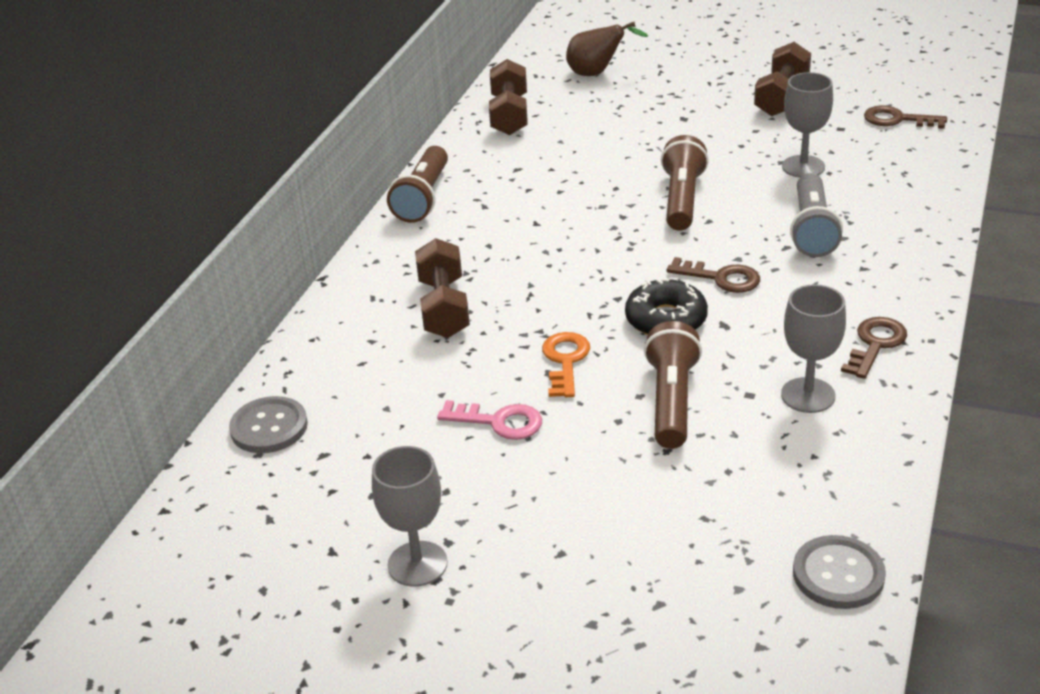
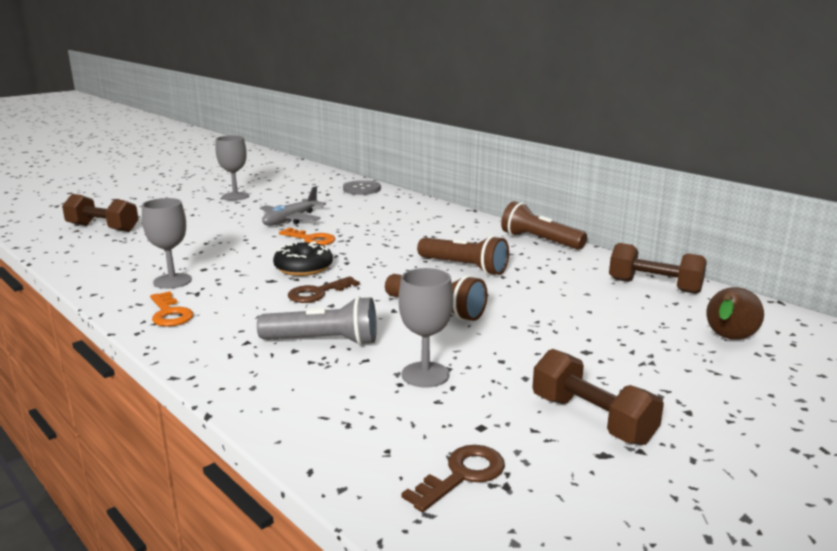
camera: 115 degrees right, 15 degrees down
(444, 308) = (404, 226): brown dumbbell -> brown dumbbell (103, 228)
(499, 422) = (290, 220): pink key -> grey plane
(672, 401) = (235, 252): brown flashlight -> brown flashlight (464, 267)
(812, 230) = (323, 341): grey flashlight -> grey flashlight turned 150 degrees clockwise
(838, 574) = (67, 251): grey button -> none
(875, 344) = (169, 313): brown key -> orange key

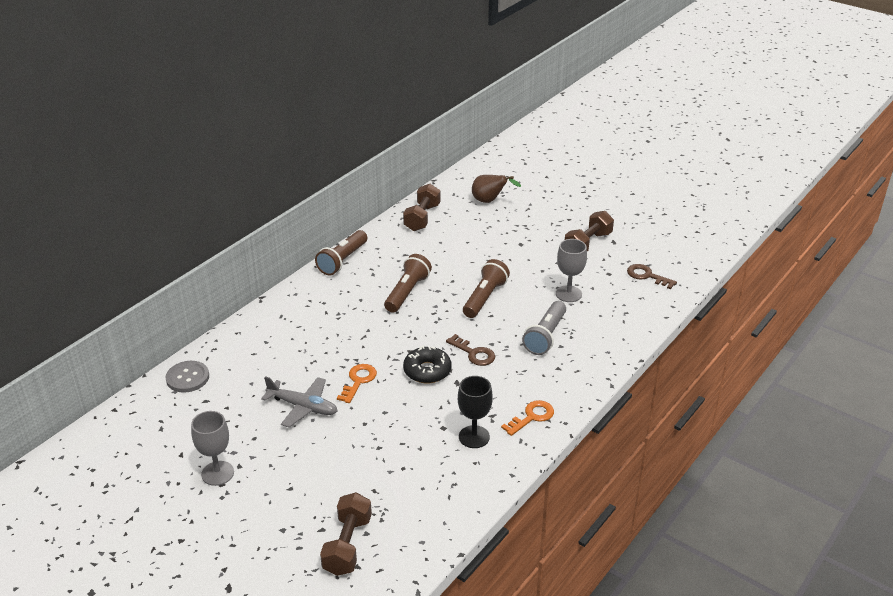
camera: 100 degrees left, 15 degrees up
(172, 281) = (474, 437): grey goblet -> black goblet
(323, 341) = (545, 336): grey flashlight -> grey flashlight turned 150 degrees counterclockwise

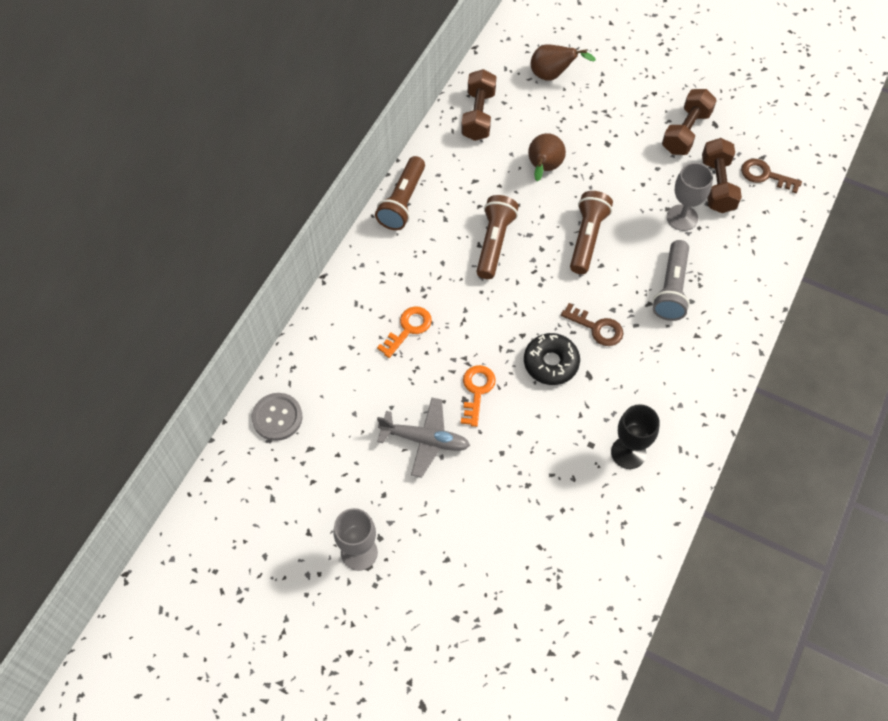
camera: 10 degrees left, 25 degrees up
(347, 545) = (532, 627): brown dumbbell -> brown dumbbell (717, 185)
(463, 253) = (543, 168): none -> brown pear
(532, 417) = (684, 413): orange key -> orange key (408, 329)

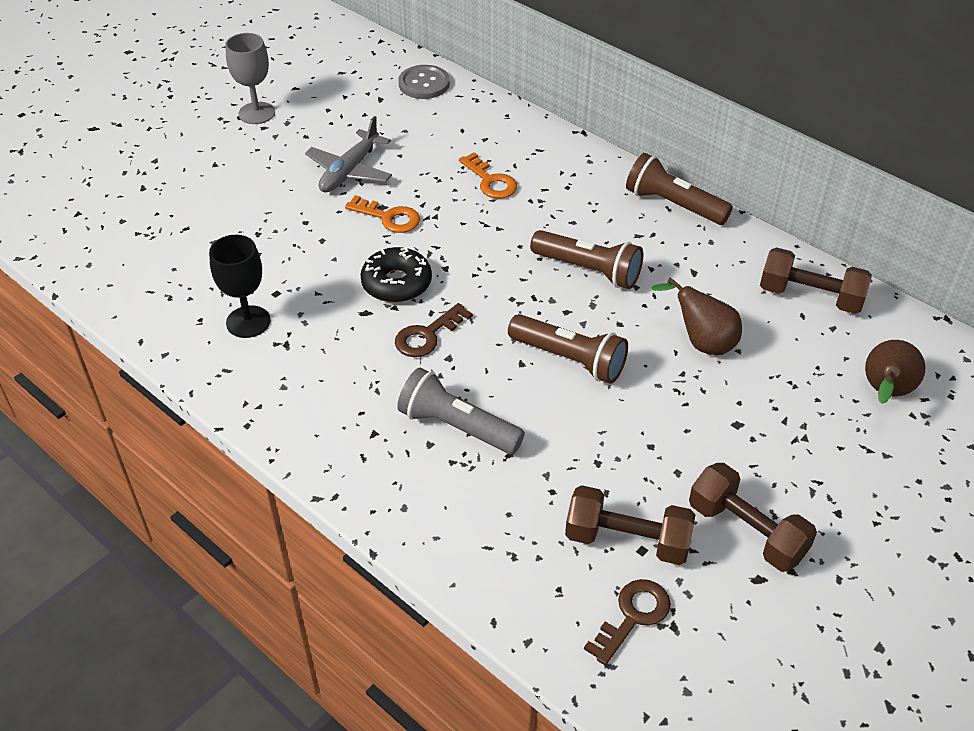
camera: 105 degrees right, 15 degrees down
(682, 218) = (576, 475): grey goblet -> none

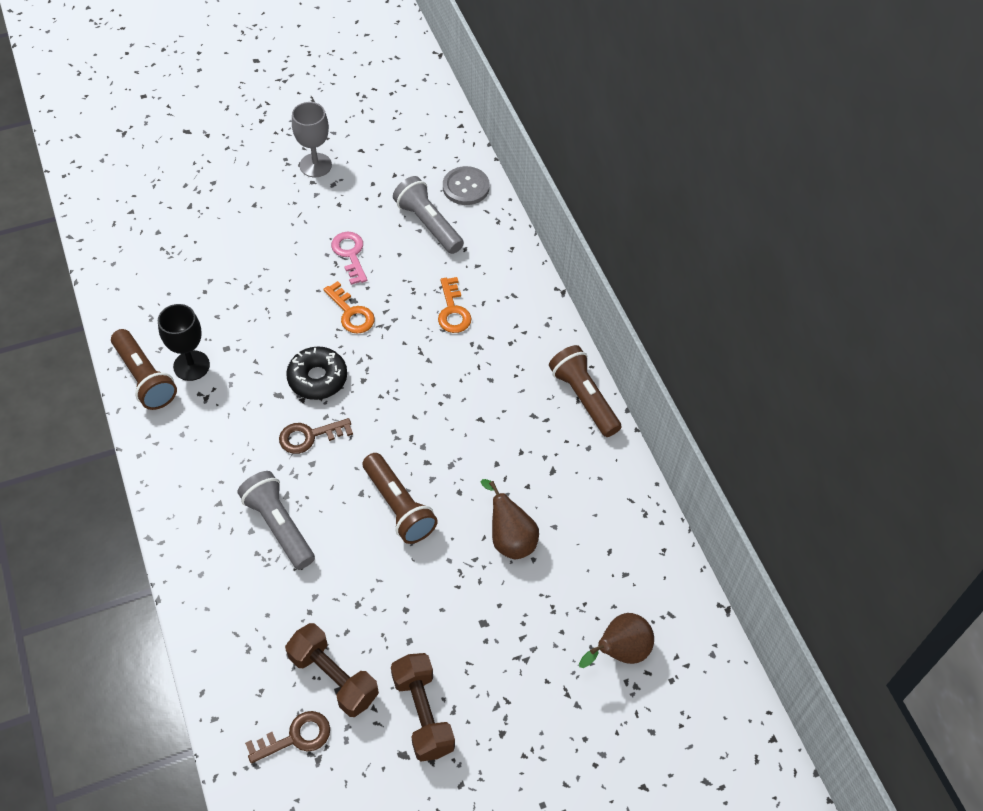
camera: 25 degrees right, 10 degrees up
(349, 171) = (350, 254): grey plane -> pink key
(410, 123) = (428, 224): none -> grey flashlight
(588, 270) = (470, 432): brown flashlight -> brown flashlight (145, 378)
(810, 297) = (629, 537): brown dumbbell -> none

